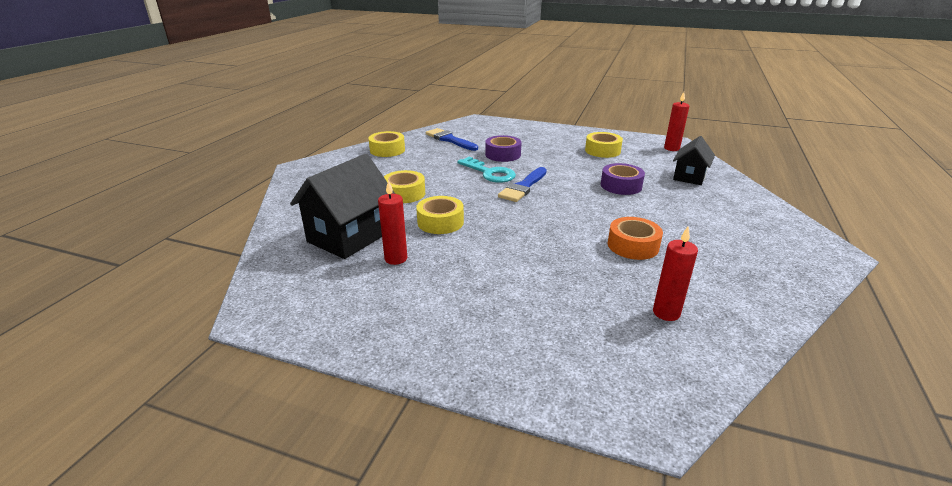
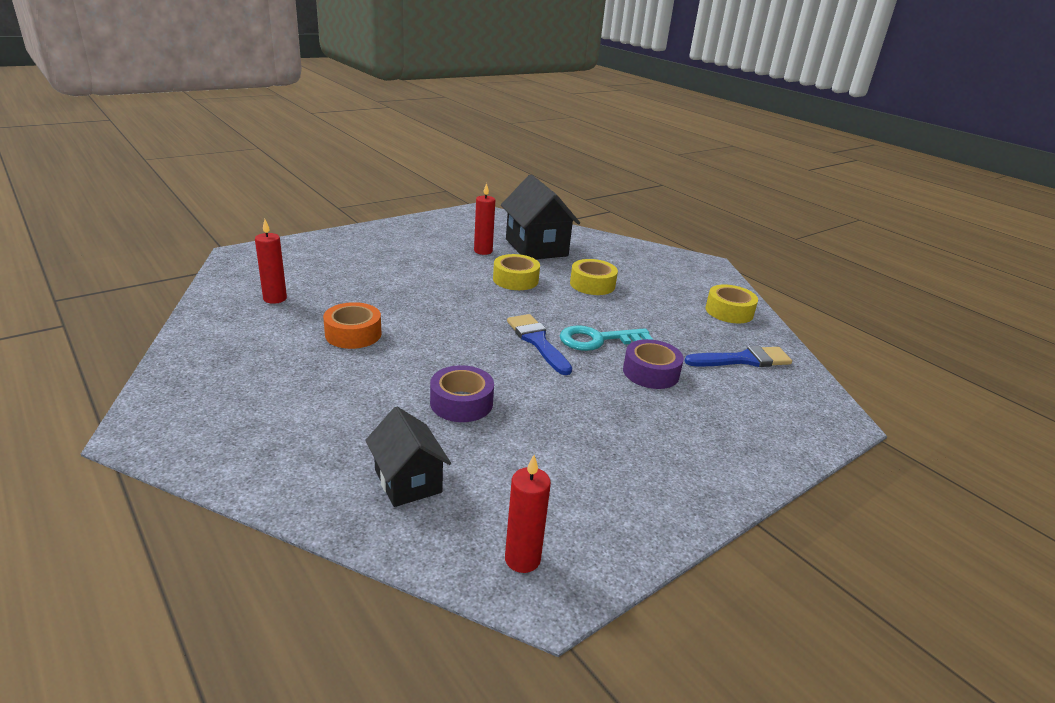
camera: 120 degrees right, 0 degrees up
(602, 151) = (589, 464): yellow tape -> none

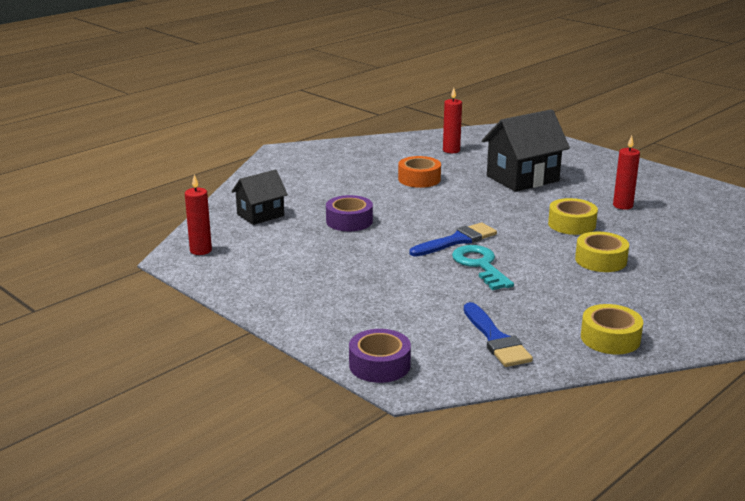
camera: 85 degrees right, 5 degrees down
(536, 247) = (665, 229): black house -> black house (522, 178)
(651, 372) = (437, 290): purple tape -> purple tape (379, 365)

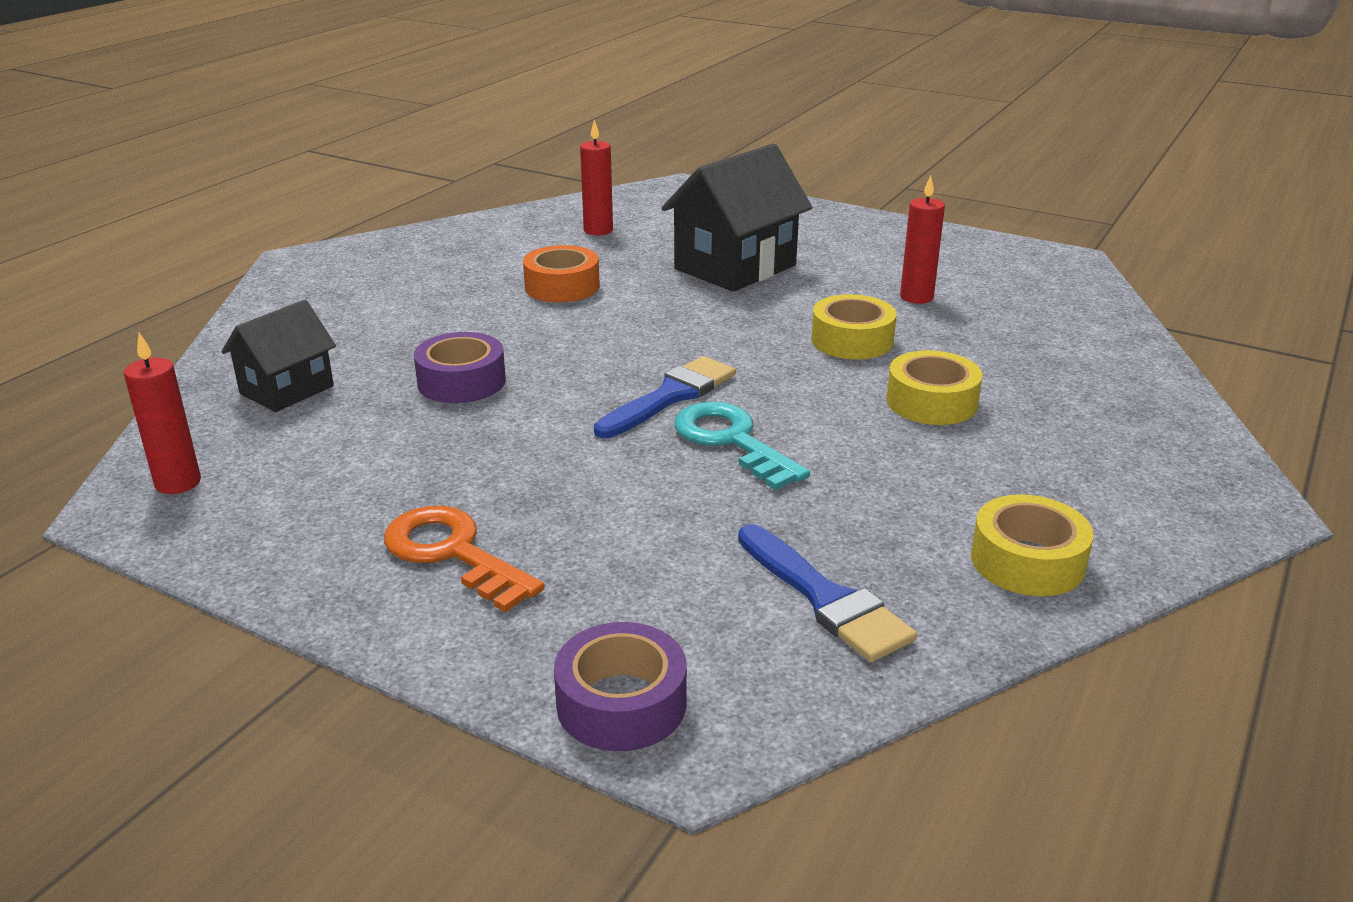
camera: 15 degrees left, 5 degrees up
(322, 296) = (453, 553): none -> orange key

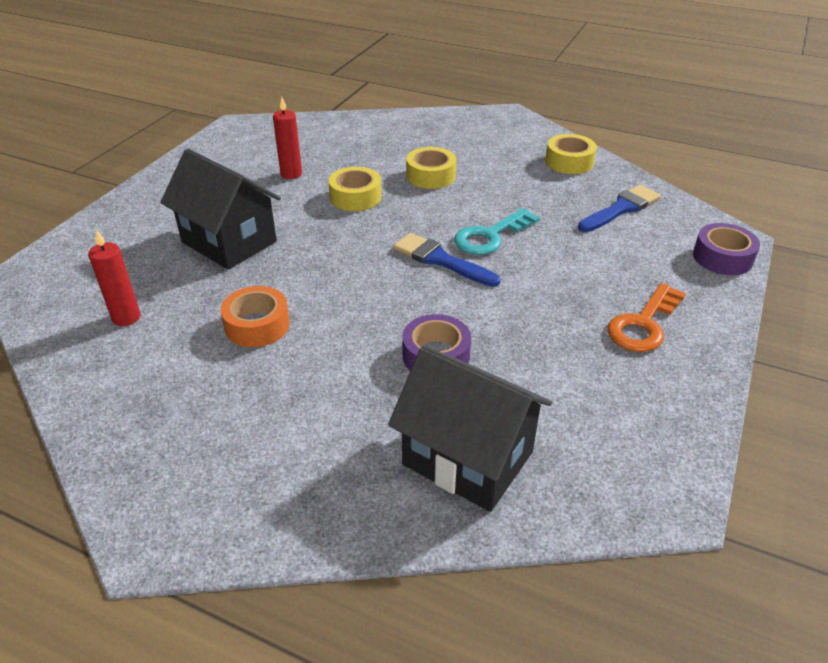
camera: 95 degrees left, 10 degrees up
(178, 483) = (627, 482): red candle -> none
(287, 390) = (468, 458): black house -> black house, size x1.65

